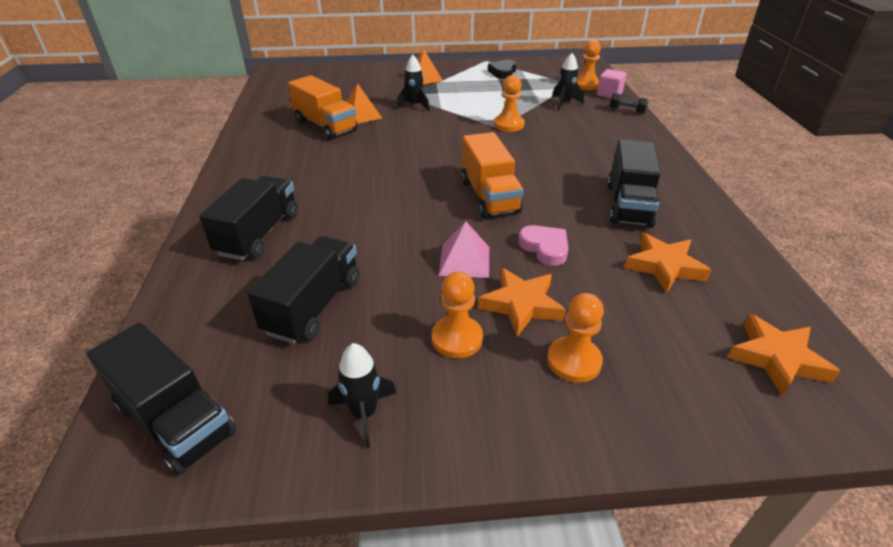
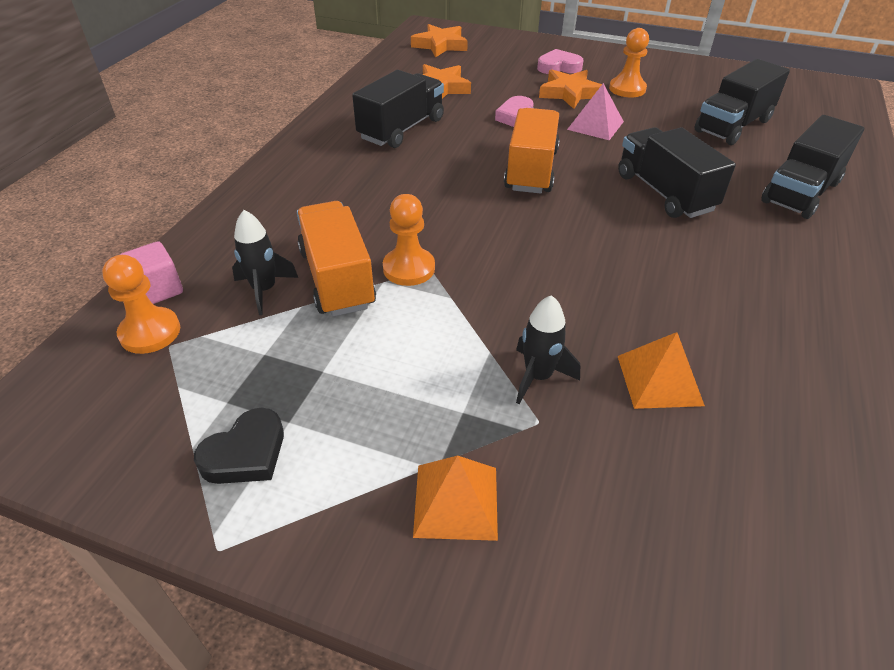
camera: 155 degrees left, 5 degrees up
(176, 420) = (816, 95): black truck -> black truck (664, 192)
(325, 126) = (734, 366): orange truck -> orange truck (337, 278)
(364, 413) = (697, 76): black rocket -> none
(574, 361) = (558, 67): orange pawn -> pink heart
(627, 111) = (199, 242): black dumbbell -> none

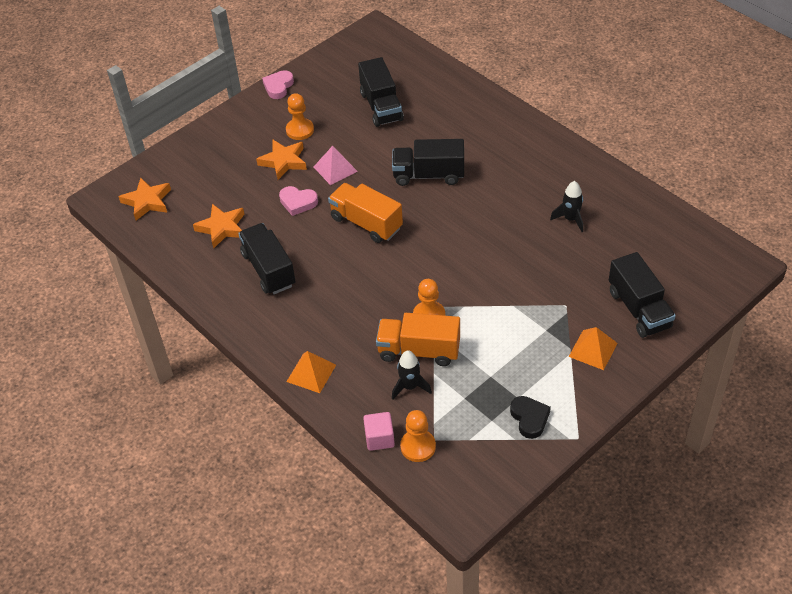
camera: 60 degrees left, 5 degrees up
(538, 376) = (539, 293): black rocket -> black rocket (570, 219)
(558, 67) = (240, 149): pink heart -> pink heart (278, 87)
(659, 380) = (564, 251): orange pyramid -> orange pyramid (311, 373)
(800, 192) = (464, 120): black truck -> black truck (639, 309)

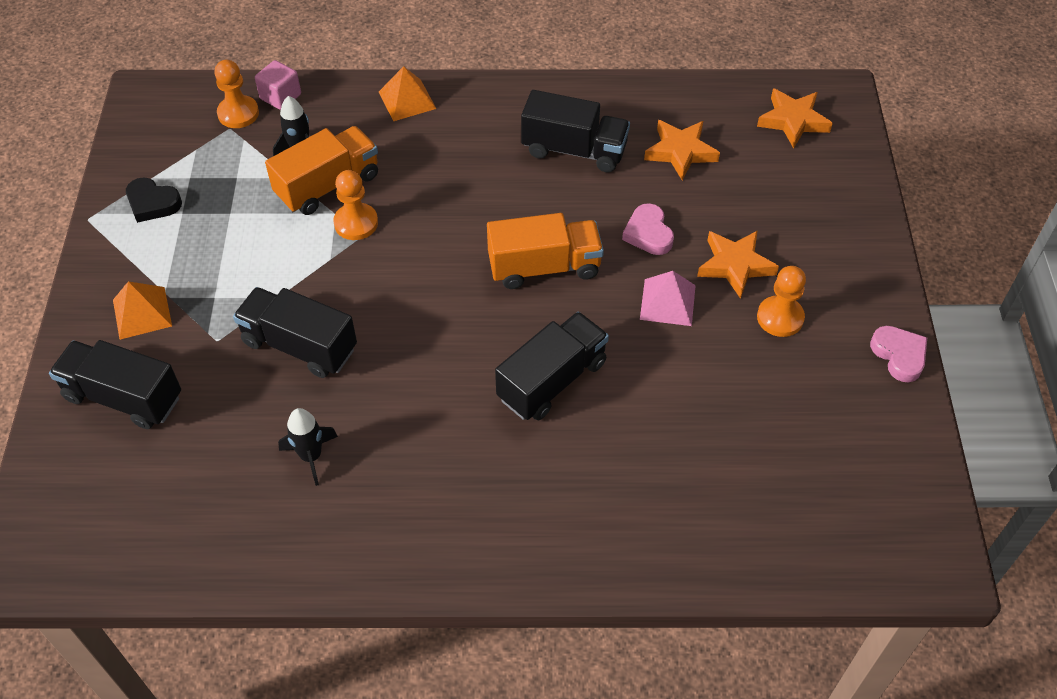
camera: 130 degrees right, 5 degrees up
(298, 202) = (648, 233): pink heart -> pink heart turned 75 degrees counterclockwise
(381, 106) = (739, 433): black truck -> black truck (299, 346)

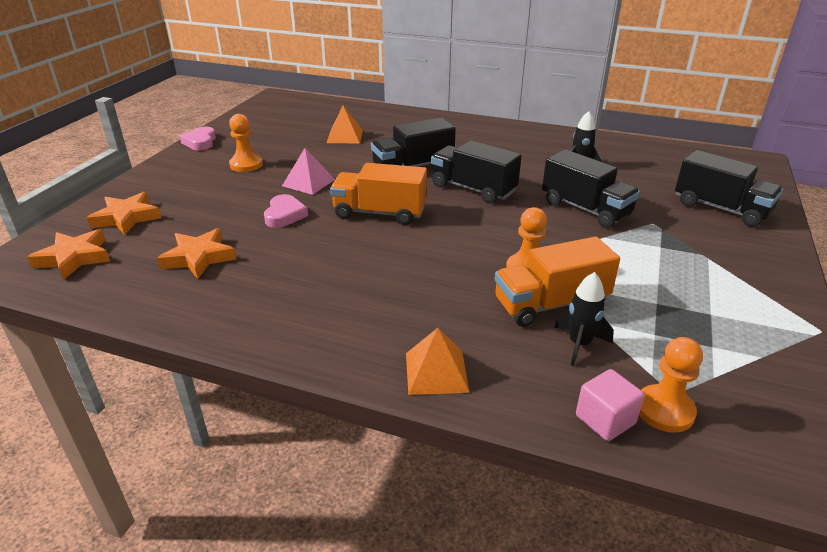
camera: 160 degrees left, 20 degrees down
(142, 313) = (725, 249): orange pyramid -> orange pyramid (345, 136)
(152, 203) = (749, 329): black heart -> none
(574, 150) = (290, 280): black truck -> black truck (473, 189)
(735, 265) = (243, 189): orange star -> orange star (126, 218)

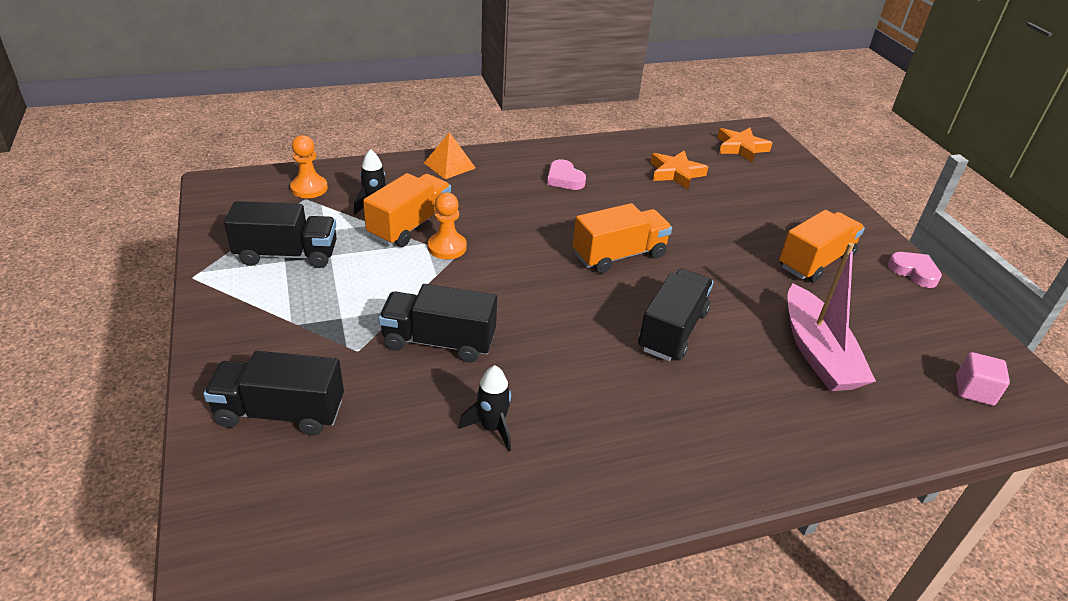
camera: 140 degrees right, 5 degrees up
(126, 218) = (777, 179): orange star -> none
(246, 165) = (815, 261): orange pawn -> orange truck
(284, 215) = (685, 223): pink heart -> pink heart (564, 179)
(308, 182) = (728, 264): pink pyramid -> none
(345, 136) = (817, 352): orange pyramid -> pink boat
(473, 189) = (575, 322): black truck -> black truck (287, 254)
(605, 420) = (342, 174): pink cube -> pink cube (974, 390)

